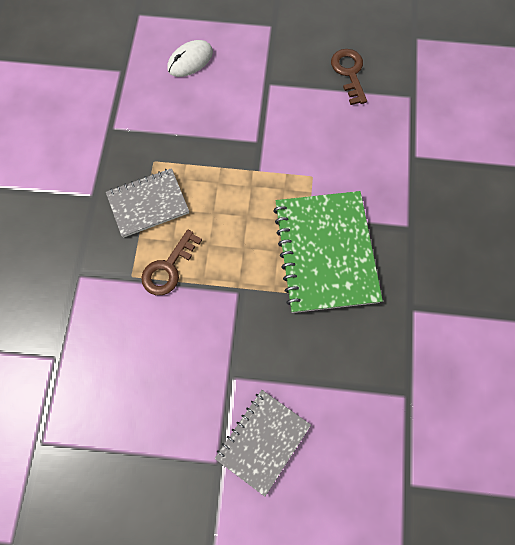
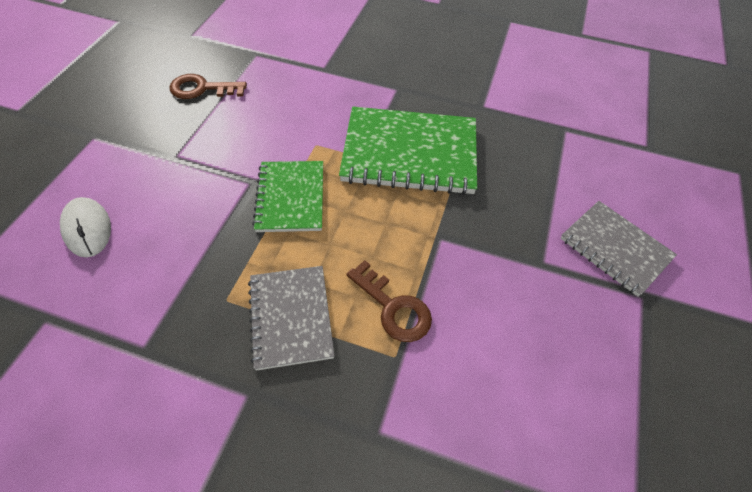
camera: 80 degrees left, 15 degrees down
(250, 174) = (291, 198): none -> green notebook

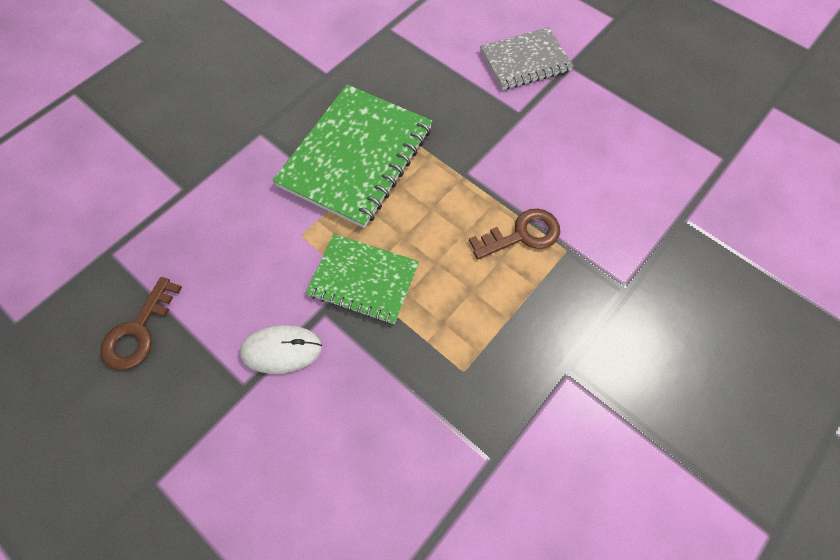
camera: 65 degrees left, 10 degrees up
(87, 228) = (311, 503): white mouse -> white mouse (281, 350)
(291, 317) = (503, 319): grey notebook -> none

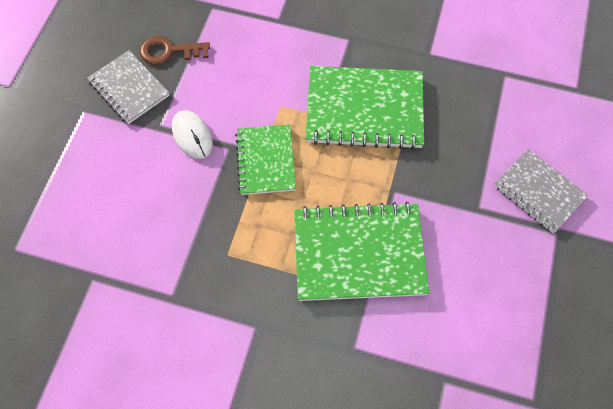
camera: 65 degrees right, 0 degrees up
(160, 405) = (129, 88): none -> grey notebook
(522, 235) = (359, 253): brown key -> green notebook

